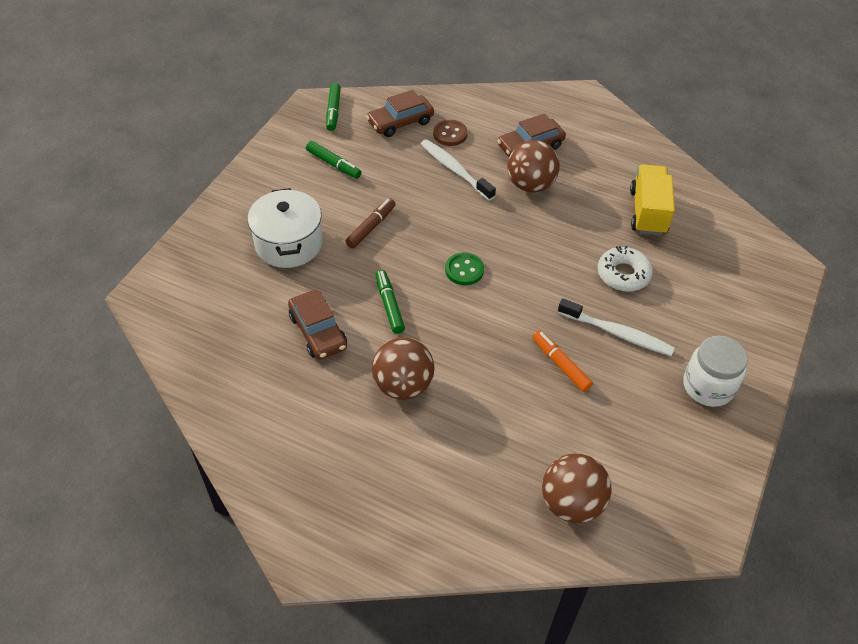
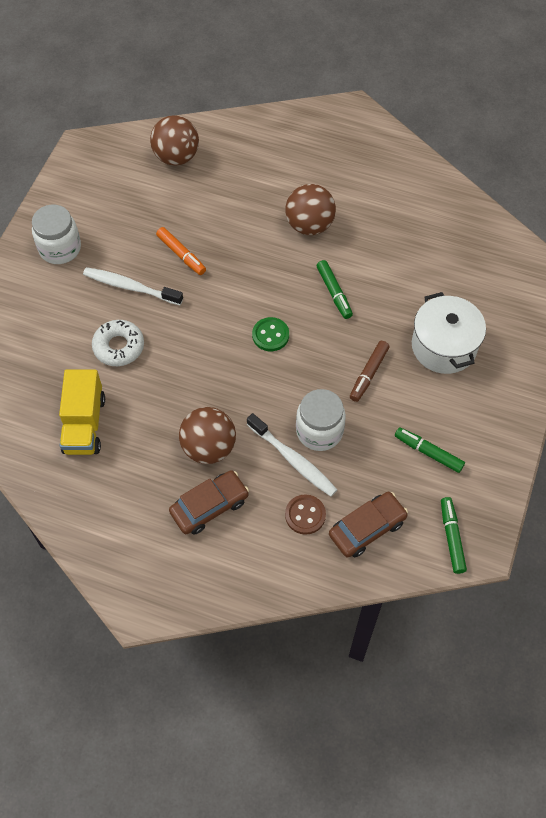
camera: 175 degrees right, 10 degrees up
(318, 331) = (390, 262): brown car -> none
(428, 188) = (319, 431): none -> white jar

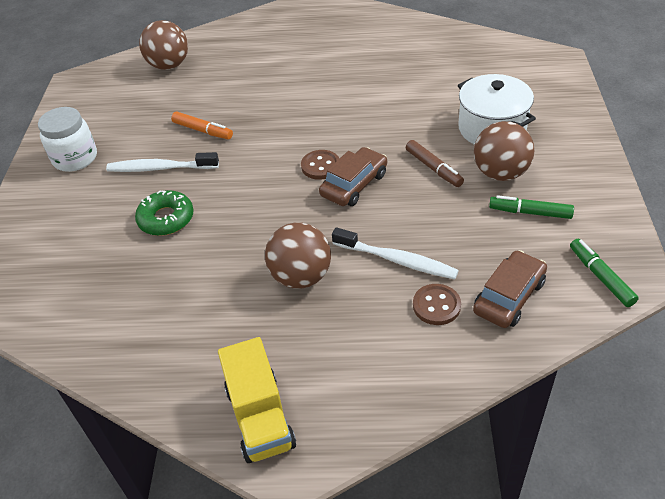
camera: 15 degrees left, 15 degrees down
(84, 424) = (152, 297): yellow truck -> yellow truck (260, 417)
(119, 347) = (166, 219): white donut -> green donut
(209, 506) = (327, 331): brown car -> brown car (354, 184)
(270, 335) = (320, 166): green button -> brown button
(309, 225) = (317, 79): brown ball -> brown ball (500, 173)
(319, 431) = (410, 228): white jar -> none
(334, 293) = (365, 118): green marker -> none
(368, 374) = (433, 168): brown marker -> brown marker turned 45 degrees counterclockwise

